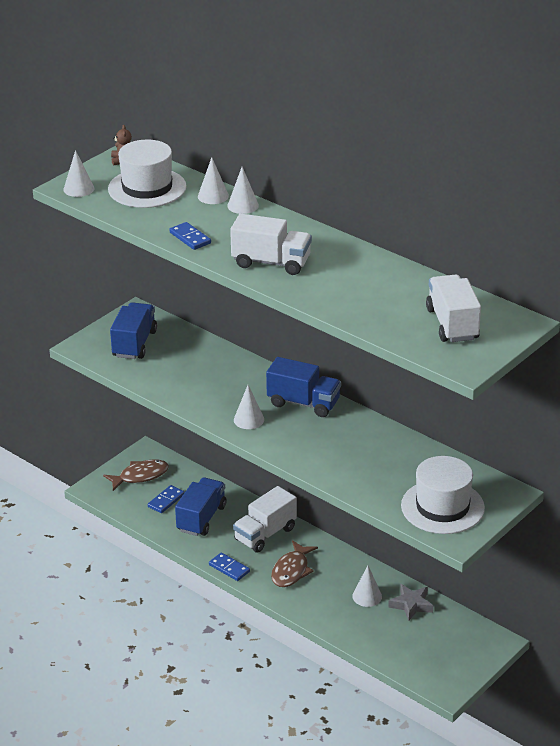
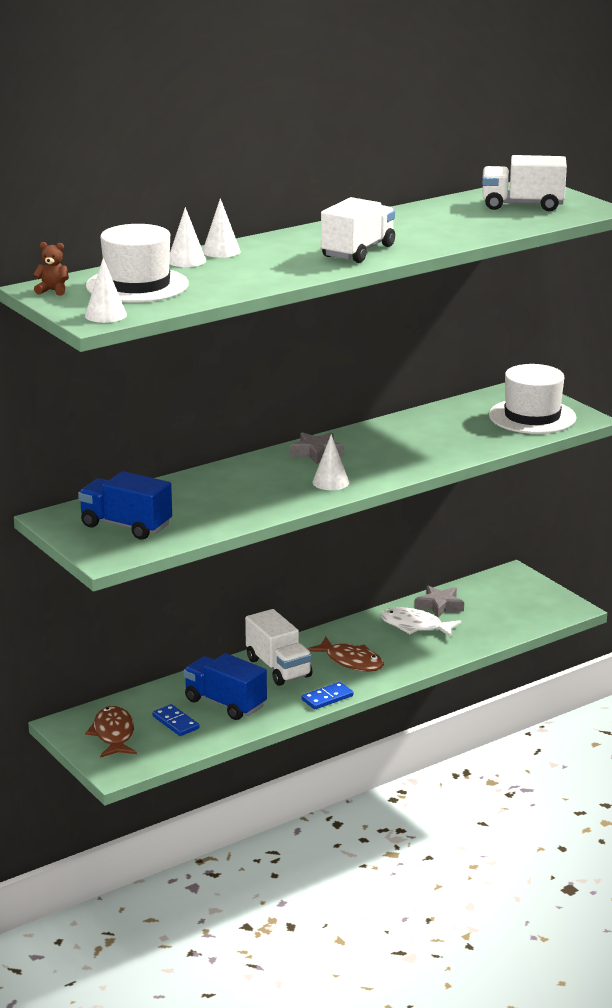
camera: 75 degrees left, 10 degrees down
(190, 238) = (276, 277): blue domino -> none
(303, 403) = (317, 452): blue truck -> grey star
(367, 596) = (415, 626): white cone -> white fish

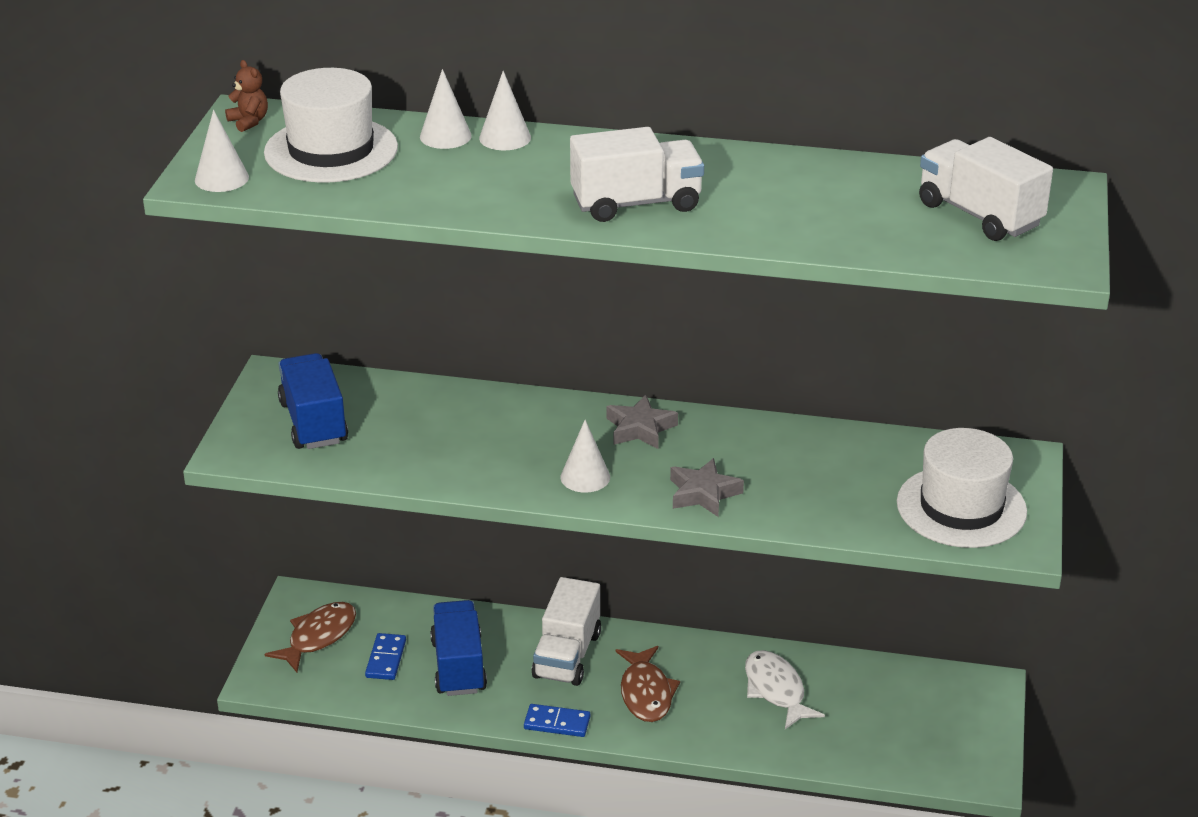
camera: 45 degrees right, 10 degrees up
(439, 605) = (842, 679): grey star -> grey star (703, 493)

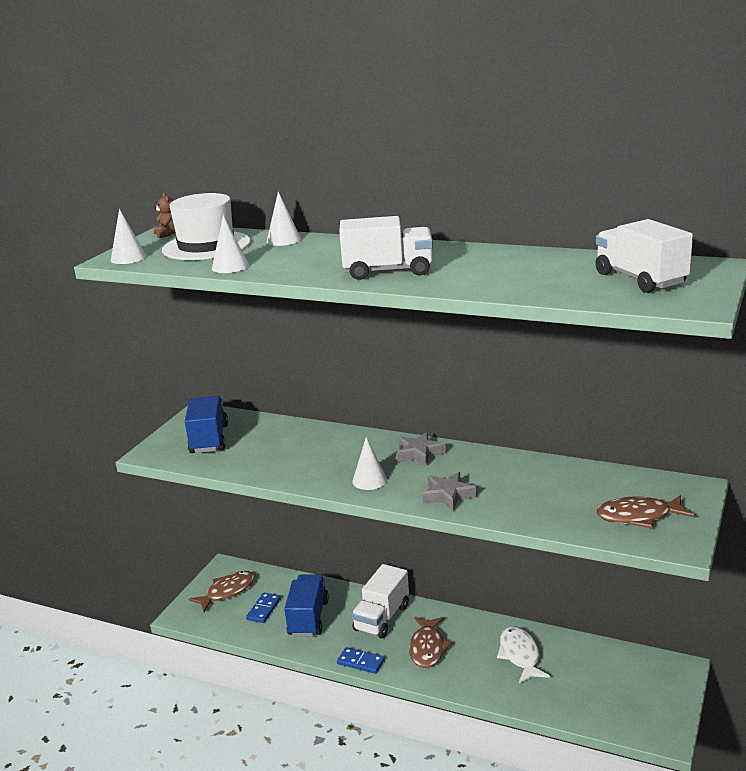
camera: 15 degrees right, 10 degrees down
(505, 138) = (321, 241): white cone -> white cone (230, 266)
(961, 507) = (638, 516): white hat -> brown fish

